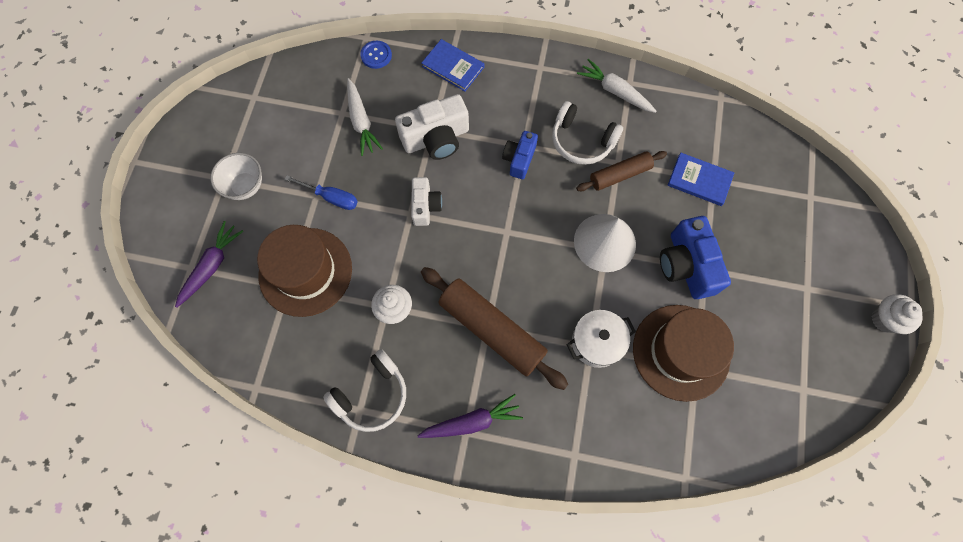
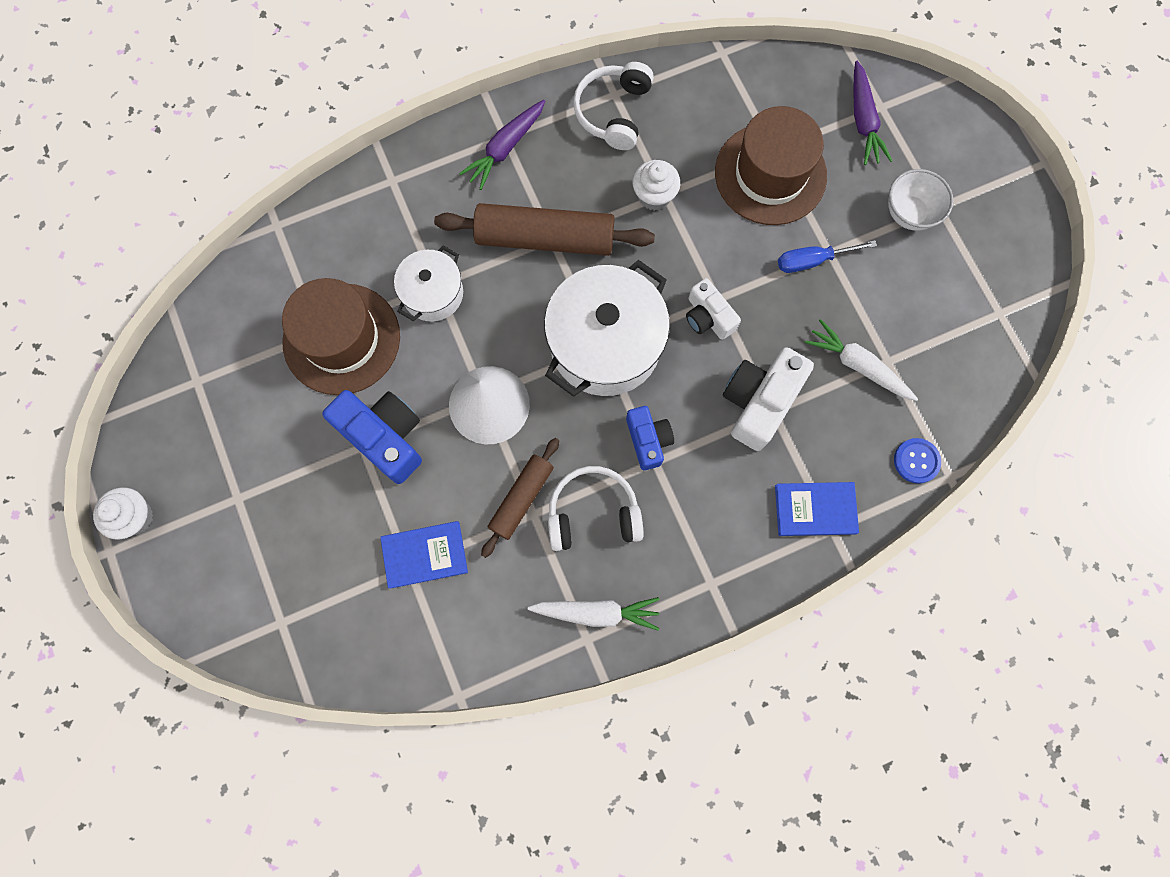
camera: 145 degrees right, 5 degrees up
(503, 232) = (605, 344): none -> white pot

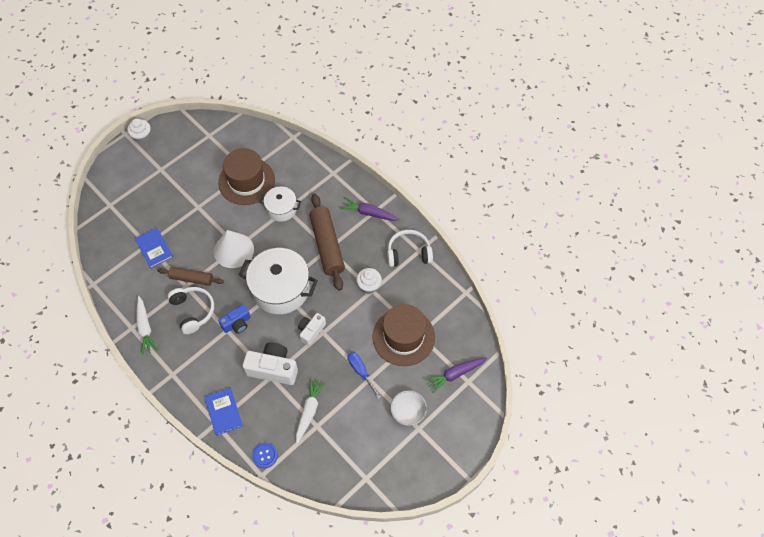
camera: 70 degrees right, 15 degrees down
(384, 437) = (205, 214): blue camera -> none

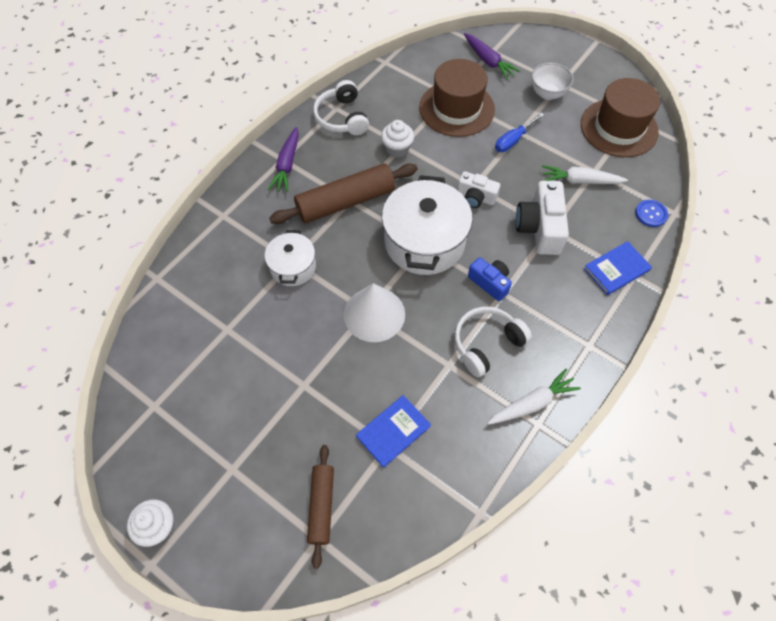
camera: 100 degrees left, 0 degrees up
(191, 279) = (434, 359): brown rolling pin -> brown rolling pin (321, 506)
(246, 181) = (246, 325): brown hat -> brown hat (619, 128)

